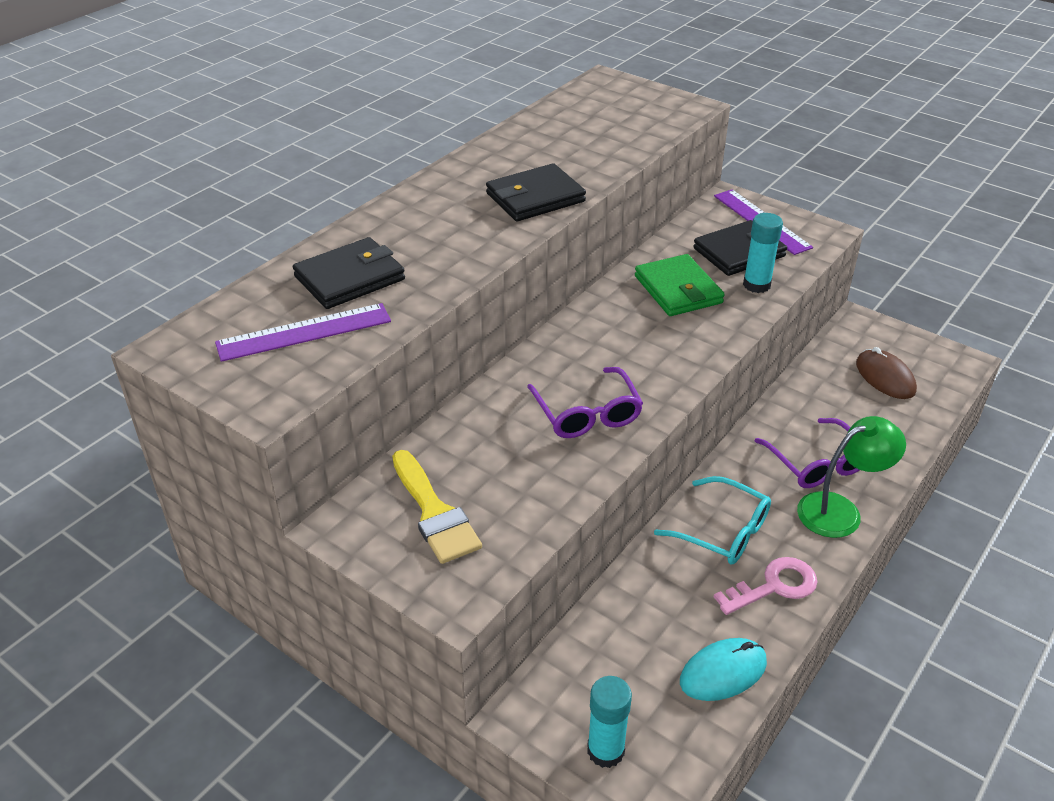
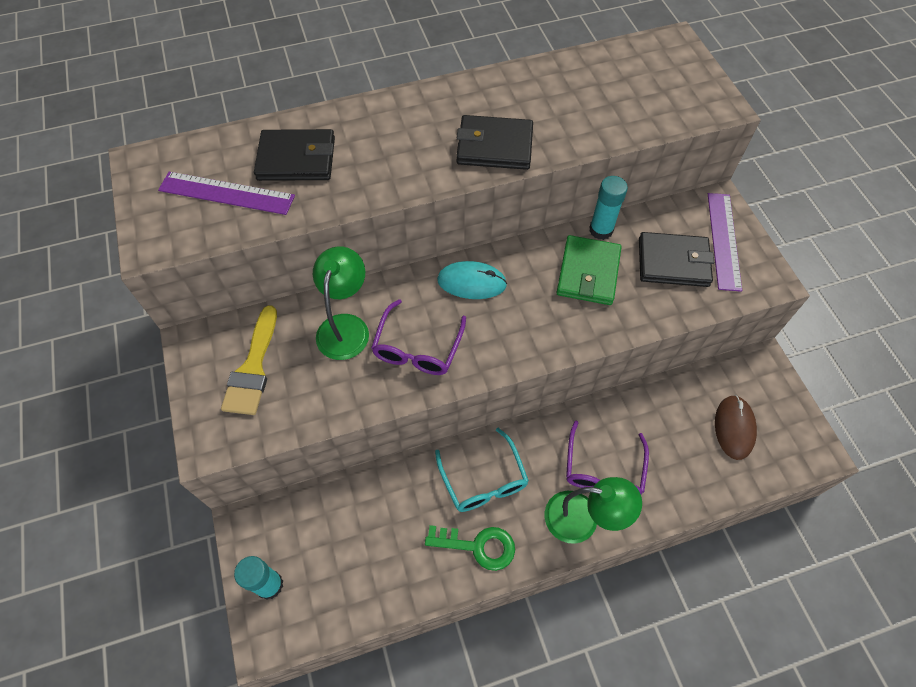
camera: 35 degrees right, 20 degrees up
(496, 432) = (345, 326): none -> green lamp
(723, 672) = (385, 584): turquoise mouse -> turquoise mouse (471, 282)
(756, 285) = (656, 302): turquoise glue stick -> turquoise glue stick (601, 230)
(774, 586) = (478, 546): pink key -> green key

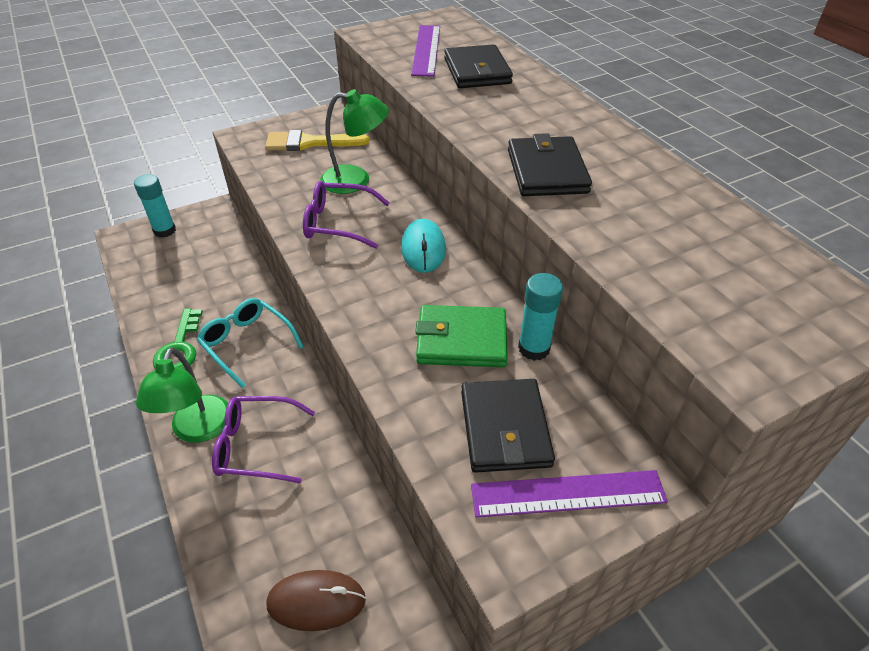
camera: 80 degrees right, 15 degrees down
(483, 479) = (247, 344): turquoise glasses -> turquoise glasses turned 75 degrees clockwise

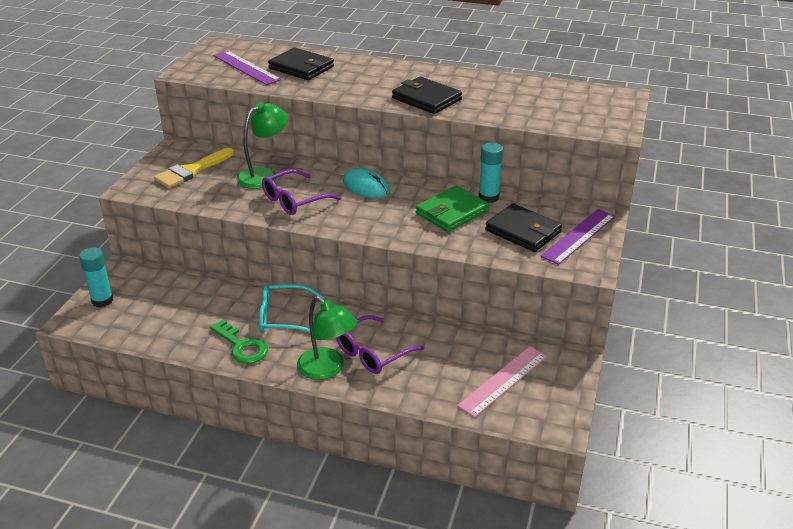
camera: 45 degrees left, 10 degrees down
(316, 601) = (503, 380): brown mouse -> pink ruler

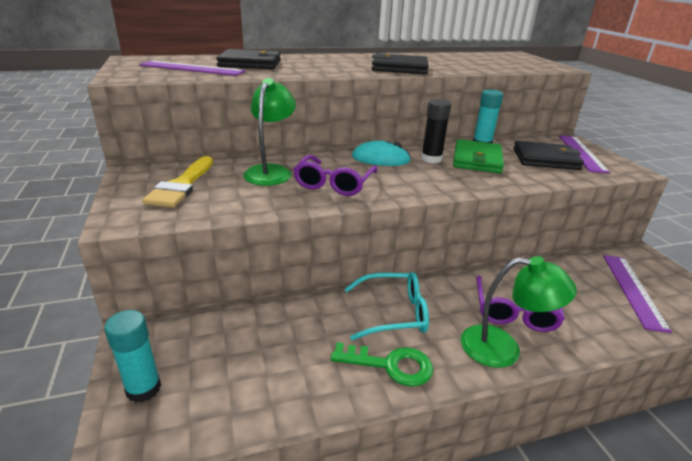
camera: 35 degrees left, 5 degrees down
(284, 318) = (393, 313): turquoise glasses -> turquoise glasses turned 150 degrees counterclockwise
(410, 199) = (431, 159): none -> black glue stick
(503, 380) = (633, 290): pink ruler -> purple ruler

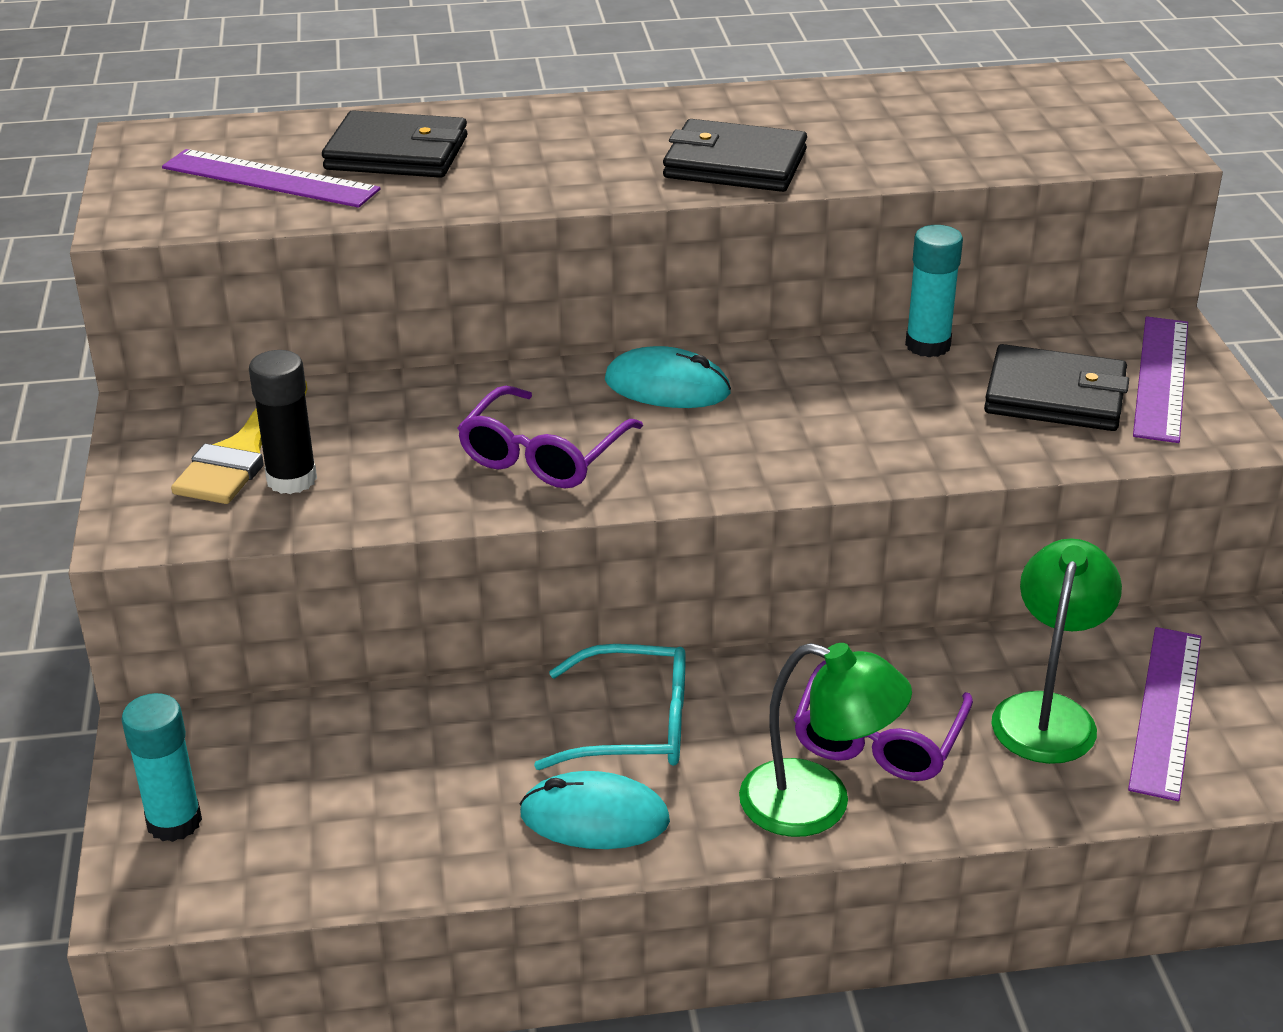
camera: 10 degrees right, 5 degrees up
(271, 171) = (422, 418): green lamp -> green lamp (1047, 713)
(390, 365) = (594, 818): green key -> turquoise mouse
(431, 159) = (782, 389): black glue stick -> black glue stick (291, 479)
(477, 160) = (888, 394): green wallet -> none

